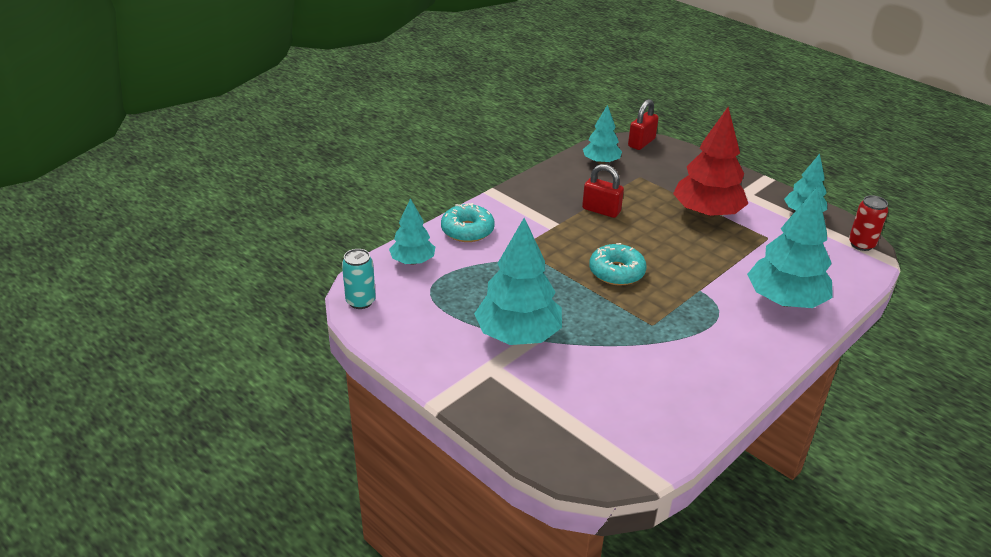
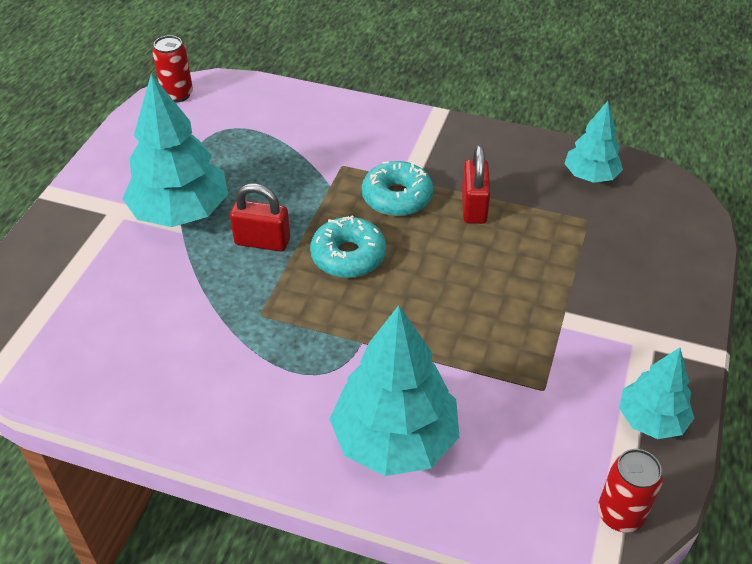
camera: 65 degrees right, 10 degrees up
(360, 301) = (177, 95): turquoise can -> red can
(413, 261) = (264, 102): turquoise tree -> none
(467, 230) = (346, 119): turquoise donut -> turquoise donut (397, 197)
(641, 143) = (680, 199): red padlock -> red padlock (262, 241)
(707, 213) = (553, 308): red tree -> none

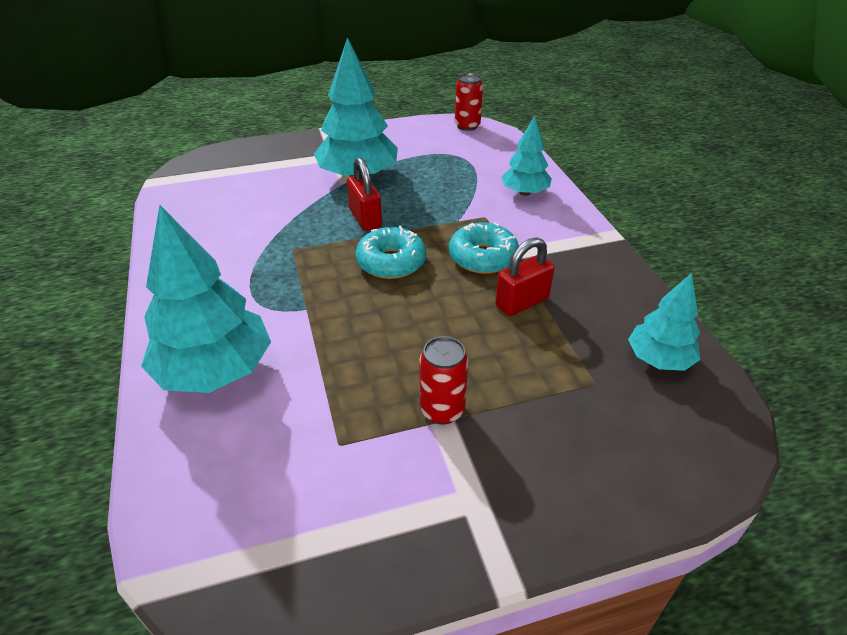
camera: 55 degrees right, 5 degrees down
(620, 514) = (214, 575): red can -> red can (442, 410)
(651, 420) = (361, 552): turquoise tree -> turquoise tree (524, 192)

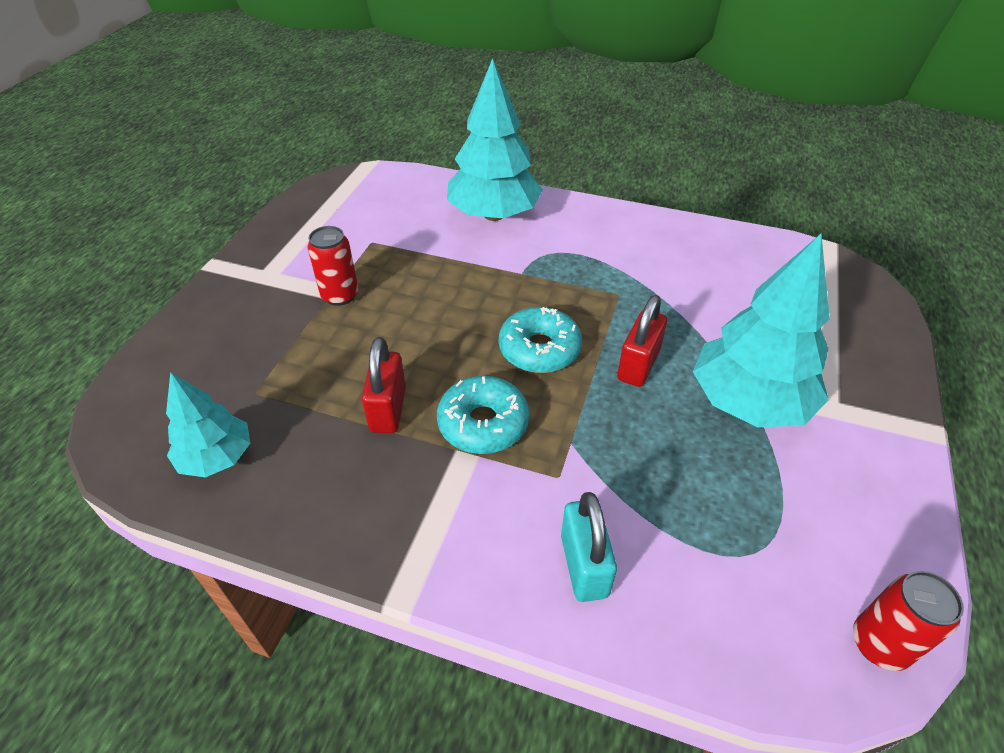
camera: 125 degrees right, 5 degrees up
(365, 218) = (638, 365): red padlock -> red padlock turned 75 degrees counterclockwise
(524, 192) = (584, 565): turquoise tree -> turquoise padlock

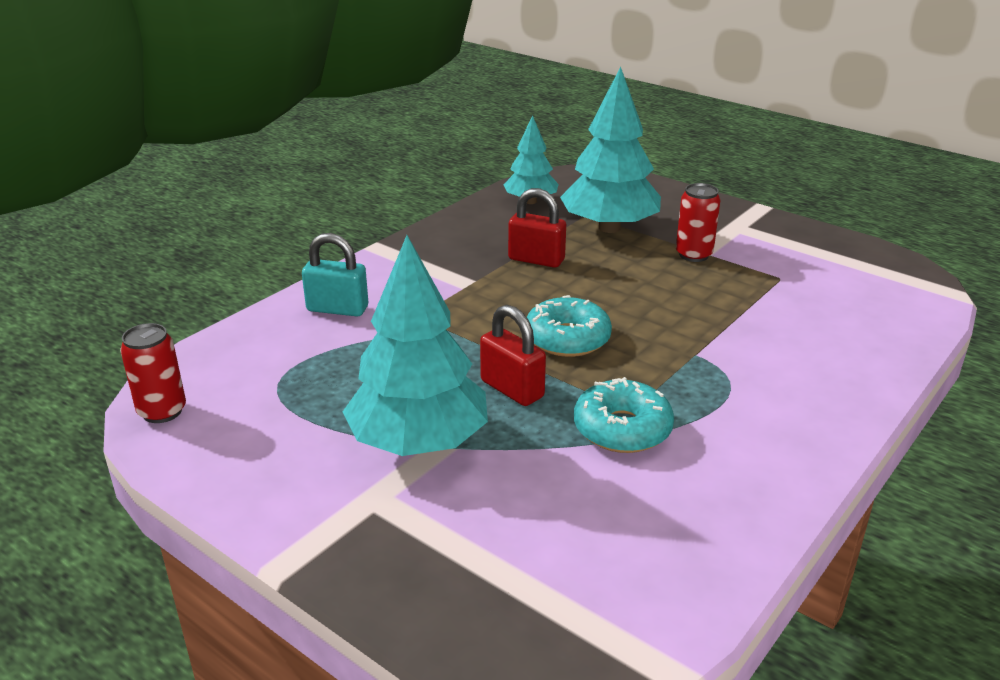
camera: 110 degrees right, 15 degrees down
(483, 423) = (494, 295): turquoise donut -> turquoise donut (622, 429)
(494, 214) = (825, 359): turquoise tree -> turquoise tree (609, 228)

